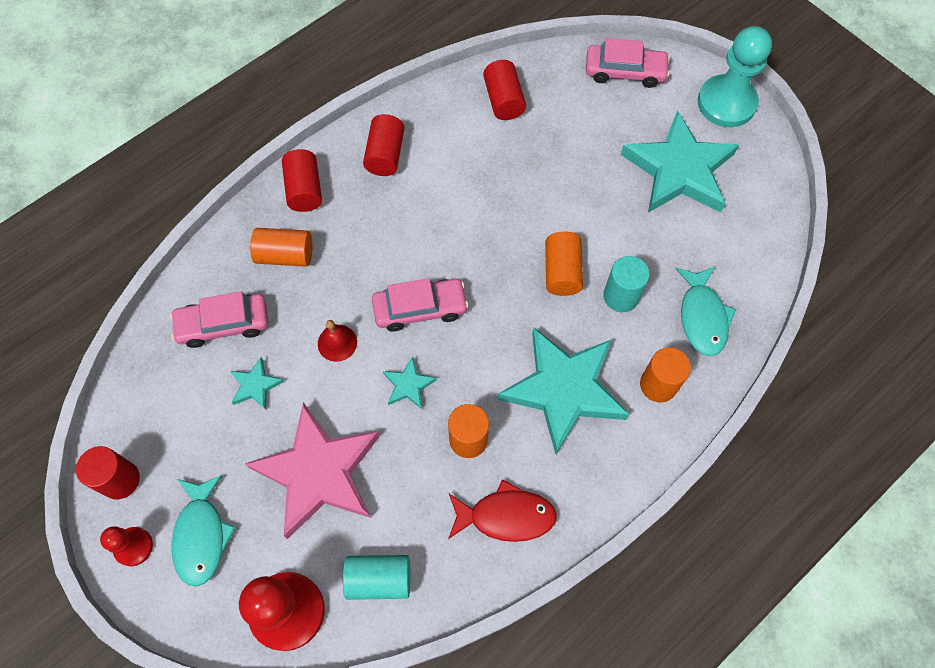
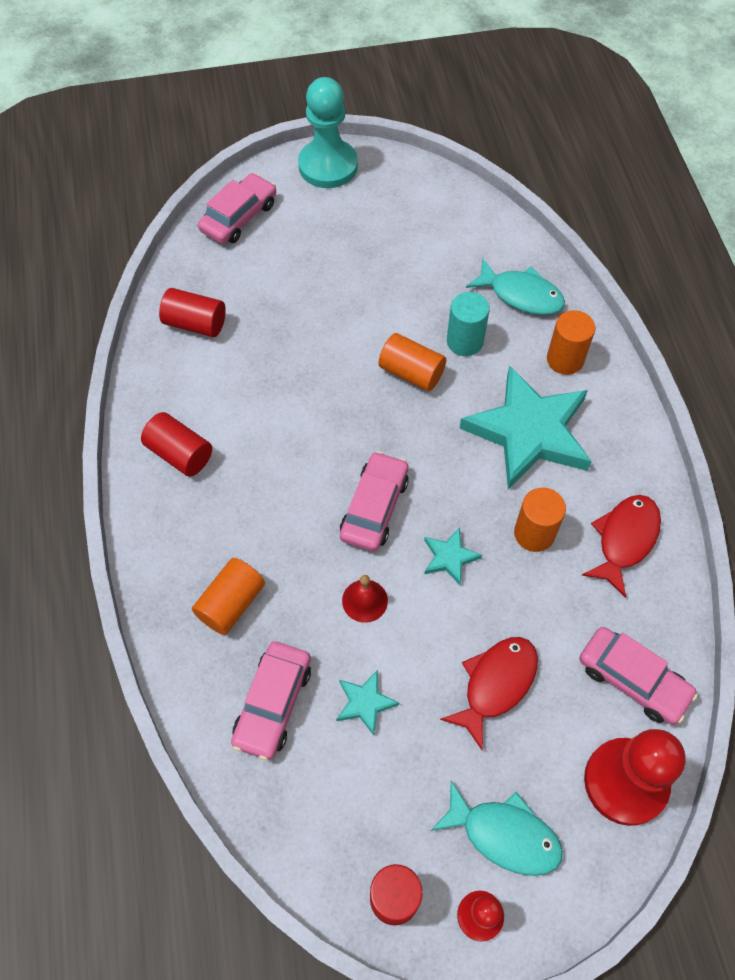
camera: 60 degrees left, 5 degrees down
(304, 190) = (165, 548): red cylinder -> none
(318, 472) = (496, 684): pink star -> red fish
(379, 579) = (633, 679): turquoise cylinder -> pink car
(679, 170) = (369, 234): turquoise star -> none

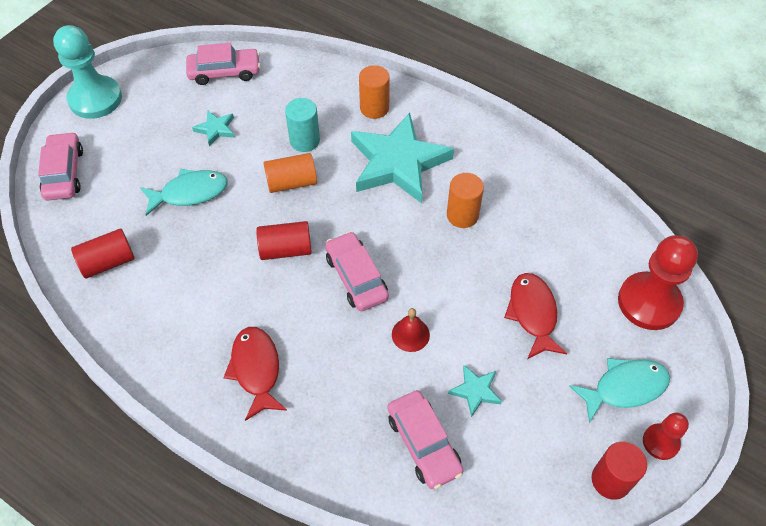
camera: 45 degrees left, 5 degrees down
(180, 454) = (191, 351): red cylinder -> red cylinder (286, 249)
(231, 603) = (331, 410): orange cylinder -> none
(449, 557) = (431, 268): turquoise star -> turquoise star (216, 129)
(521, 295) = (309, 90): turquoise fish -> turquoise fish (190, 193)
(624, 540) = (512, 179): red fish -> red fish (256, 369)
(633, 679) = (595, 247): pink car -> pink car (224, 72)

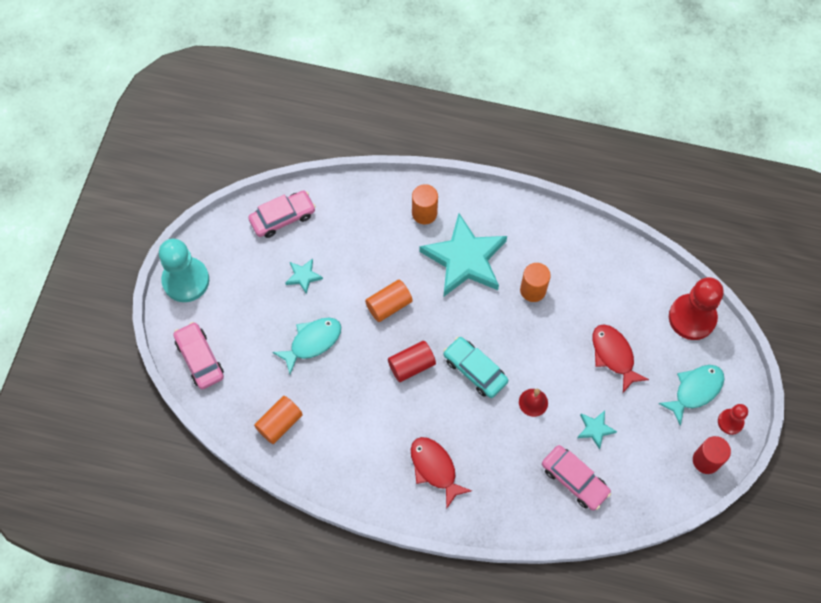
camera: 20 degrees left, 10 degrees up
(108, 262) = (280, 423): red cylinder -> orange cylinder
(304, 141) = (381, 263): turquoise cylinder -> none
(356, 277) = (475, 370): pink car -> turquoise car

